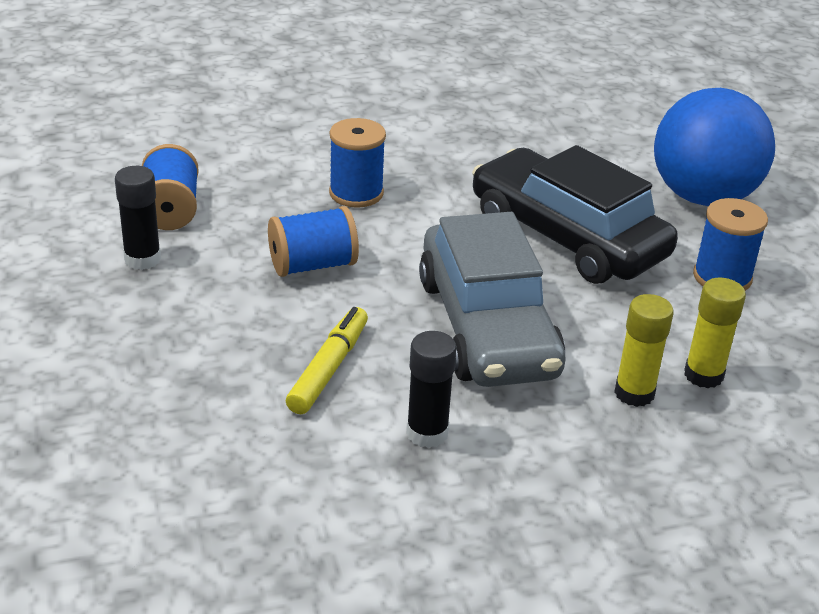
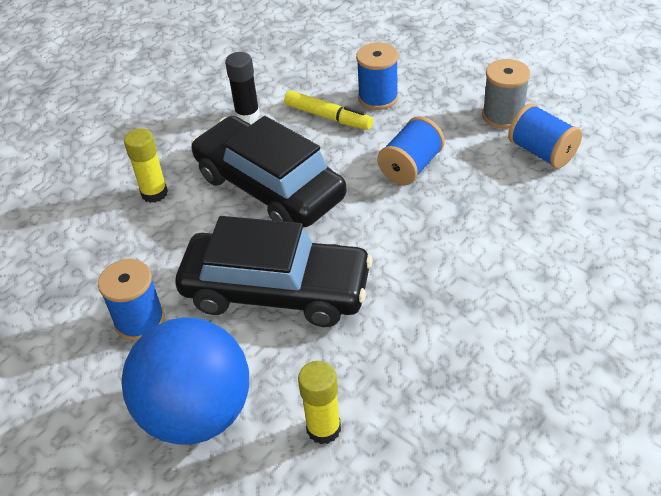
camera: 150 degrees right, 10 degrees up
(142, 259) = (503, 116): black glue stick -> grey spool
(328, 369) = (328, 117): yellow marker -> yellow marker turned 45 degrees counterclockwise
(356, 193) = (457, 238): blue spool -> blue spool (378, 98)
(487, 327) = (269, 187): grey car -> black car
(703, 375) = (118, 228): yellow glue stick -> yellow glue stick (323, 429)

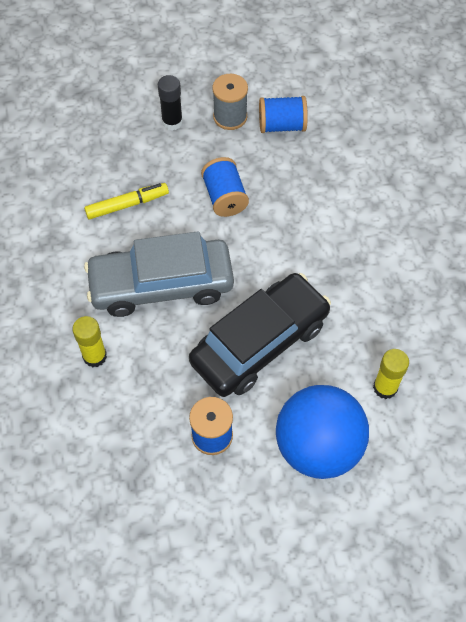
camera: 55 degrees left, 15 degrees up
(247, 115) = (71, 248): black glue stick -> black glue stick (172, 122)
(269, 187) = (161, 285): black car -> grey car
(378, 98) = (139, 164): blue spool -> none

